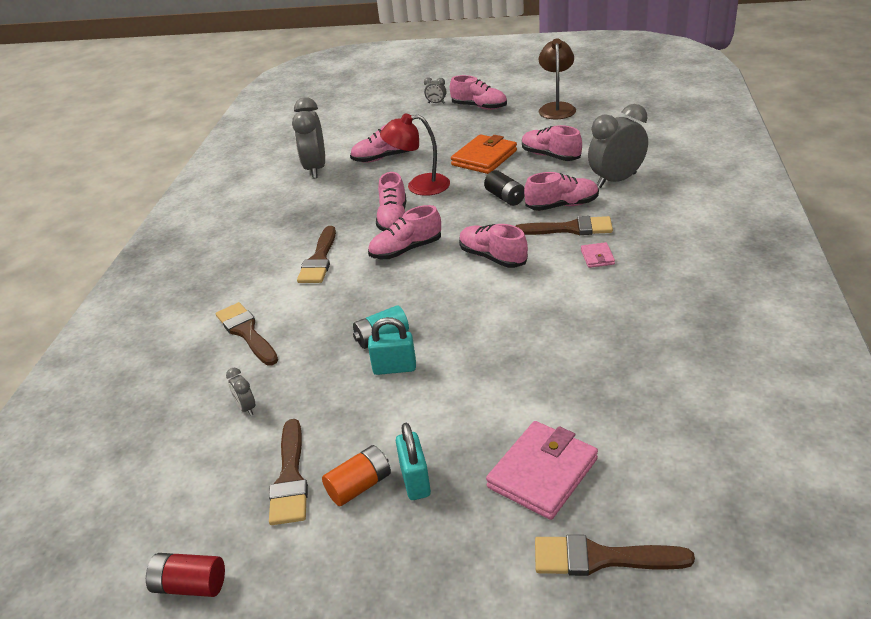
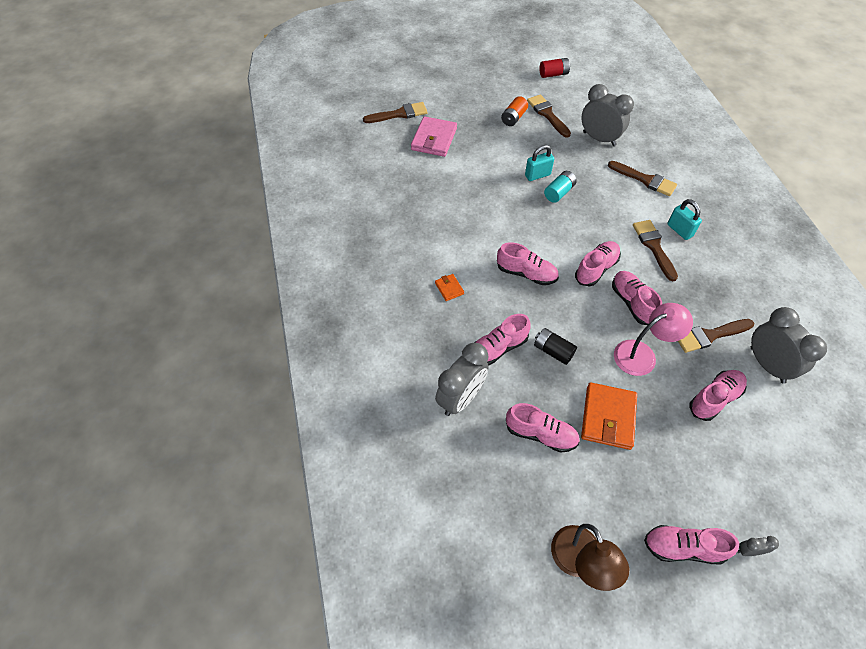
camera: 155 degrees right, 20 degrees up
(246, 408) = (599, 139): grey clock -> grey clock, size x2.29
(415, 481) = (490, 125): turquoise padlock -> turquoise padlock (679, 230)
(419, 186) = (642, 354): red lamp -> pink lamp
(570, 228) = (480, 318): brown brush -> brown brush (710, 335)
(597, 257) = (449, 288): pink wallet -> orange wallet

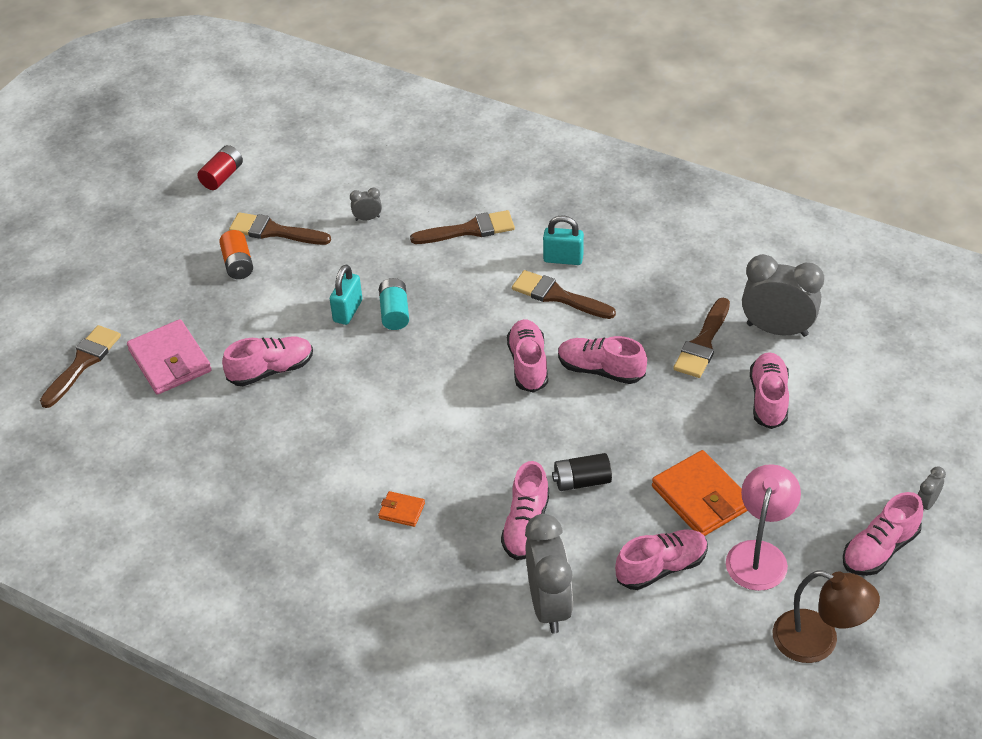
camera: 45 degrees left, 10 degrees down
(526, 273) = (464, 427): pink shoe -> pink shoe (271, 370)
(599, 139) = (367, 218): grey clock -> grey clock, size x0.44
(642, 354) = (665, 412): pink lamp -> pink lamp (759, 554)

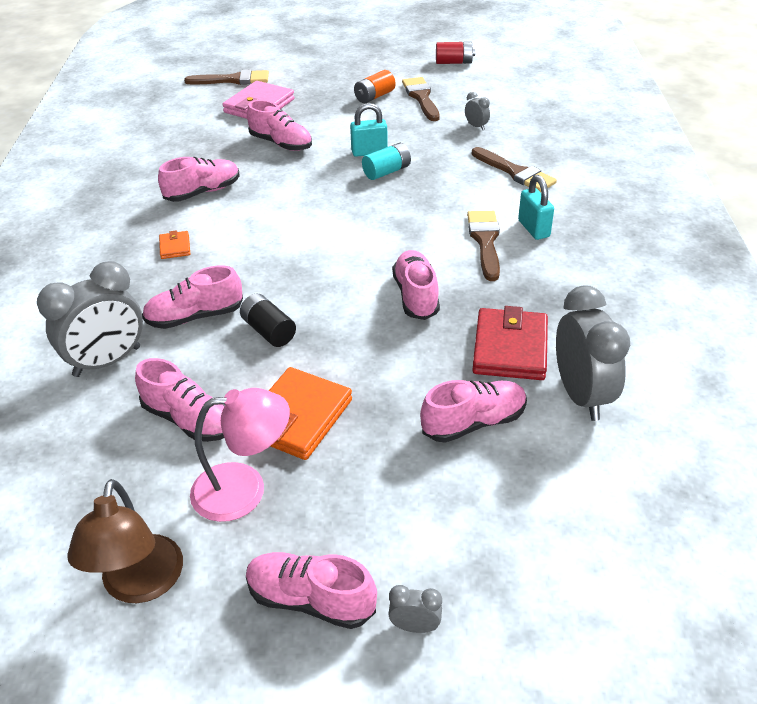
camera: 60 degrees right, 5 degrees down
(528, 364) = (387, 253): pink shoe -> pink shoe (203, 192)
(703, 343) = (510, 348): brown brush -> red wallet

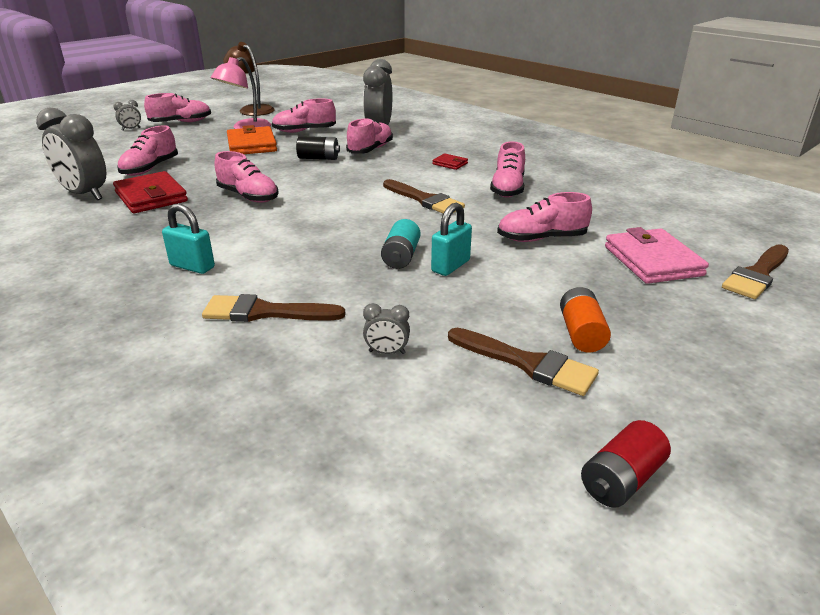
camera: 135 degrees right, 10 degrees down
(175, 247) = (450, 164): orange wallet -> red wallet
(485, 241) = (231, 241): brown brush -> brown brush (425, 200)

